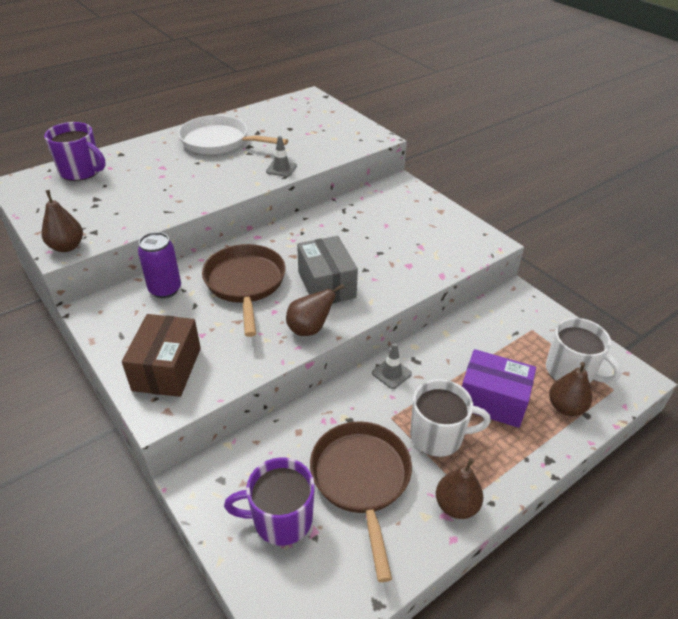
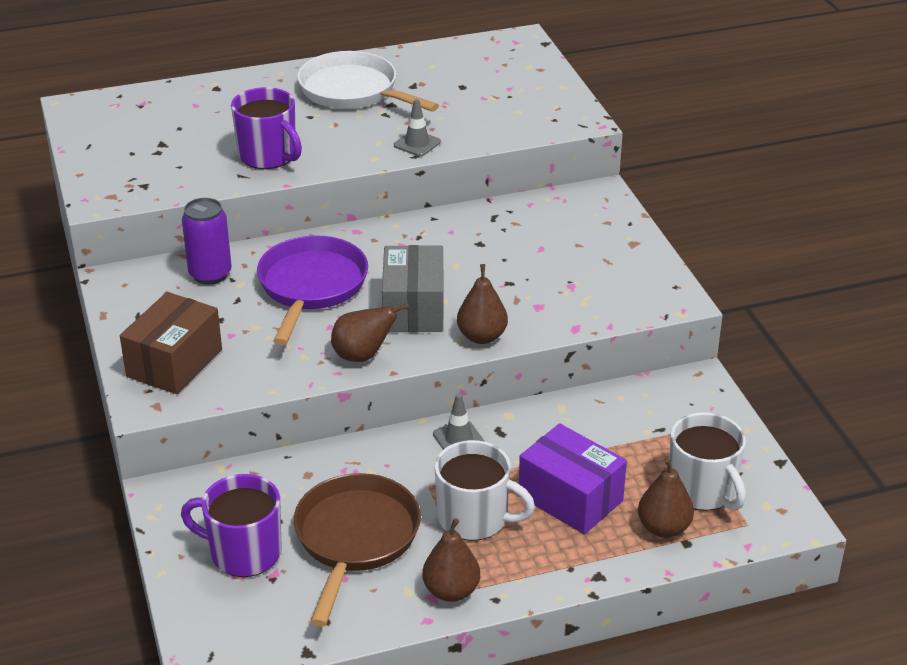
camera: 20 degrees right, 5 degrees down
(67, 247) = (106, 198): brown pear -> brown pear (482, 336)
(81, 171) = (158, 104): purple mug -> purple mug (268, 156)
(245, 284) = (311, 287): brown pan -> purple pan

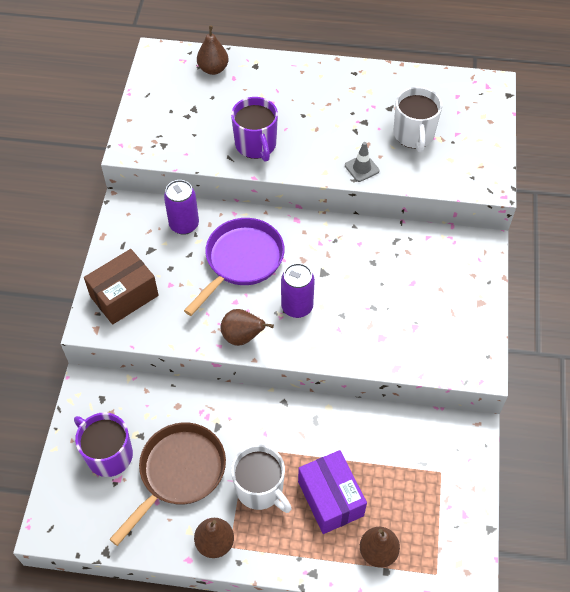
camera: 25 degrees right, 20 degrees up
(353, 91) = (345, 100): white pan -> none
(413, 309) = (297, 307): grey box -> purple can
(458, 439) = (285, 415): grey traffic cone -> none
(482, 336) = (328, 351): brown pear -> brown pear (213, 69)
(703, 491) = (422, 531): white mug -> white mug (413, 135)

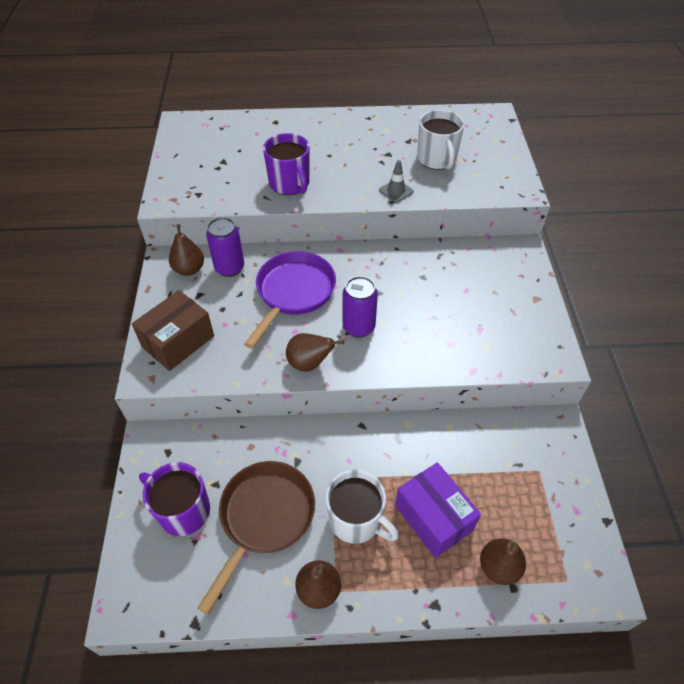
camera: 10 degrees left, 5 degrees down
(213, 69) = (236, 128): brown pear -> brown pear (189, 269)

